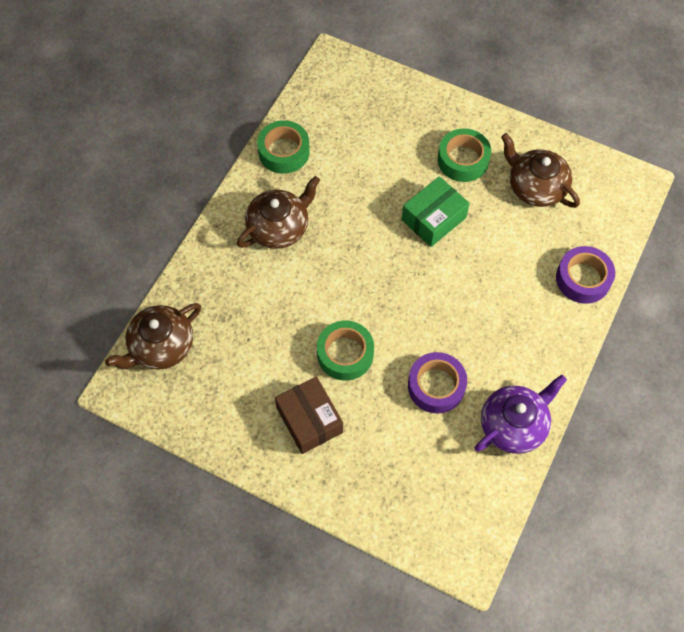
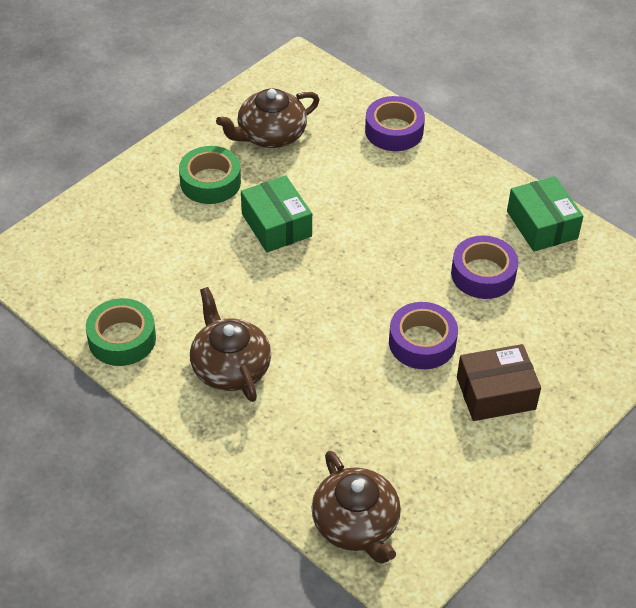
camera: 75 degrees left, 15 degrees down
(345, 354) = (422, 342): green tape -> purple tape
(514, 424) = (542, 225): purple teapot -> green box

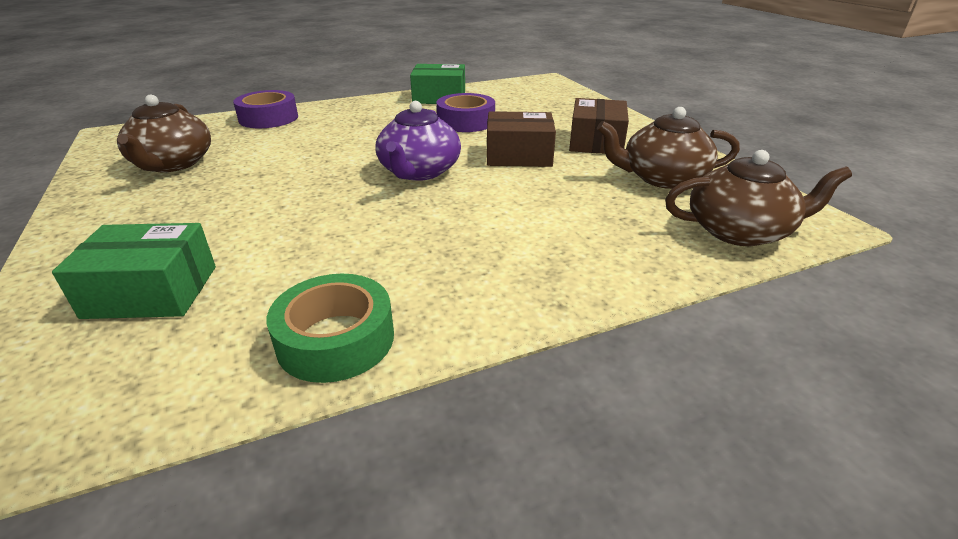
camera: 65 degrees left, 15 degrees down
(210, 182) = (173, 208): green tape -> none
(230, 367) = (468, 258): brown teapot -> brown teapot (662, 178)
(276, 225) = (294, 186): green box -> green box (152, 291)
(345, 287) = (419, 171): none -> purple teapot
(422, 342) = (519, 155): purple tape -> brown box

